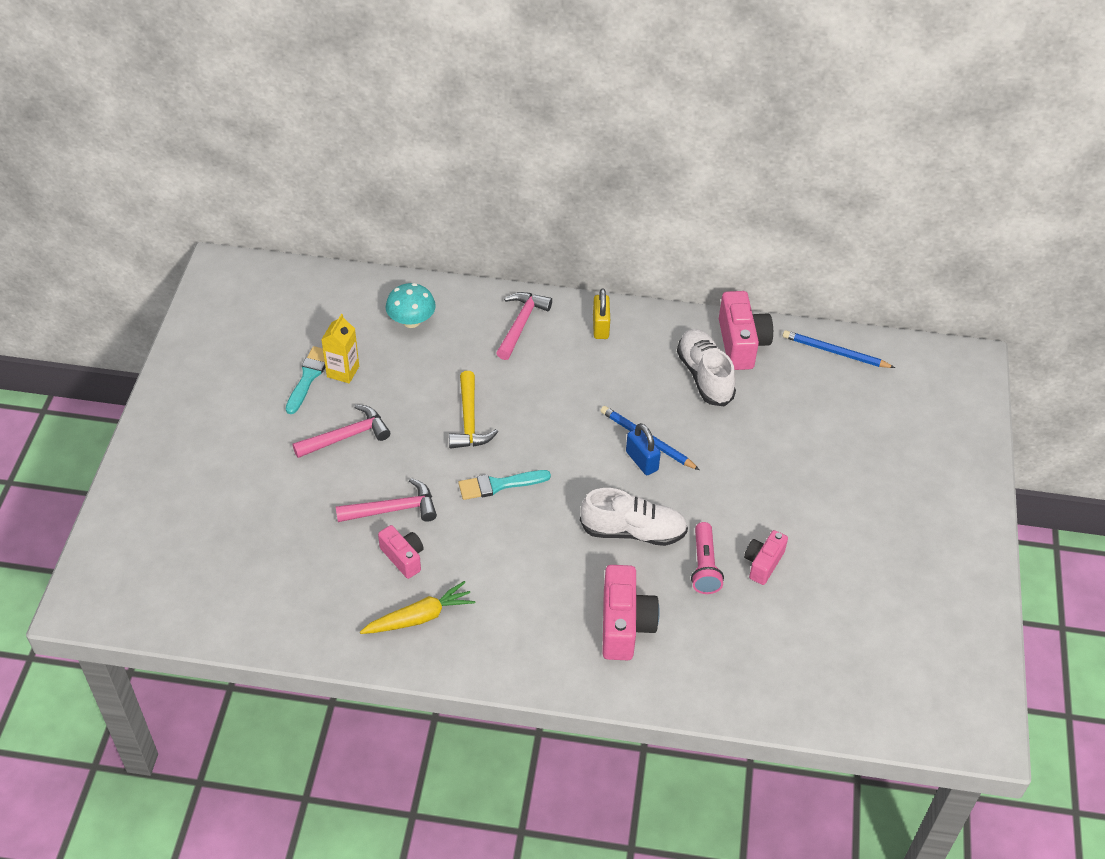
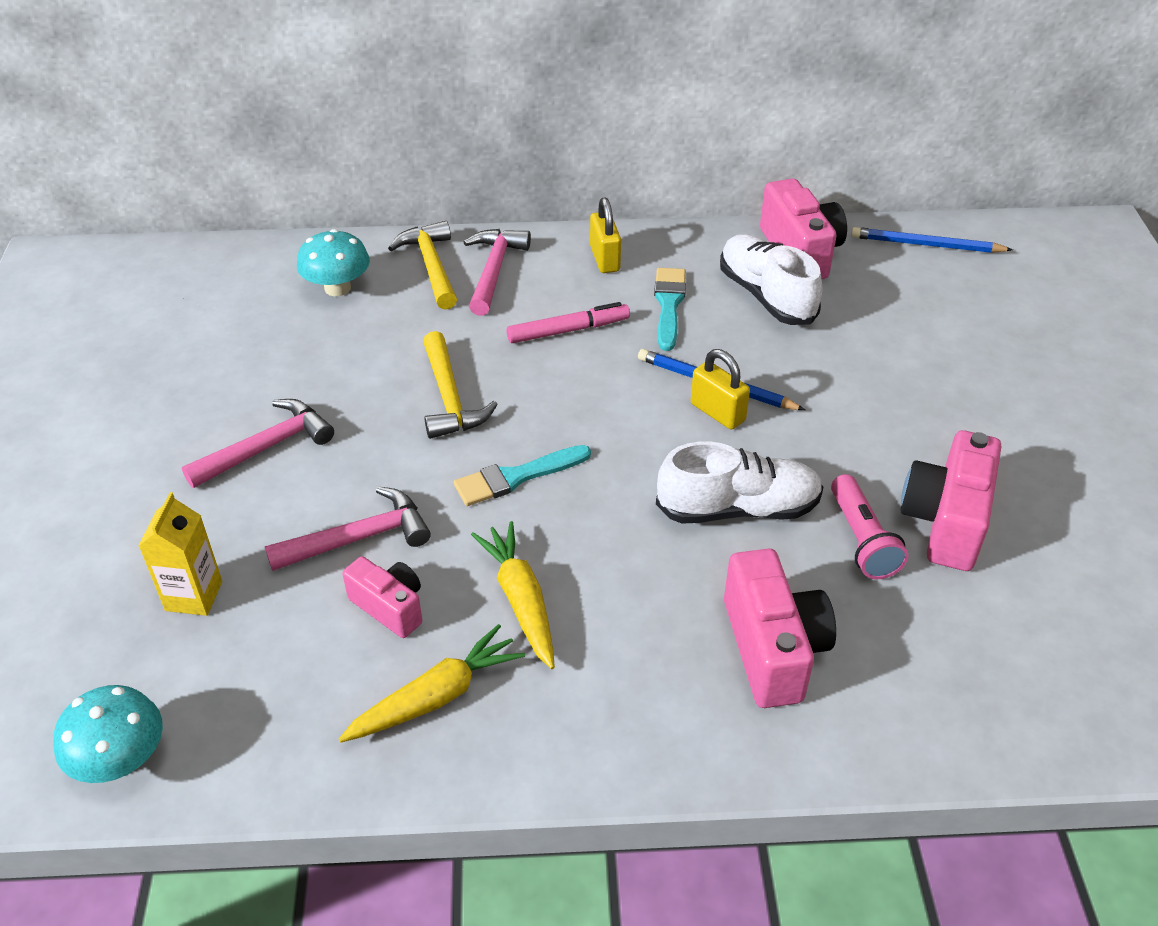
camera: 10 degrees left, 5 degrees down
(238, 620) = (121, 760): none -> turquoise mushroom
(308, 377) = (196, 378): turquoise brush -> turquoise brush (669, 305)
(343, 371) = (247, 363): yellow carton -> yellow carton (194, 596)
(479, 313) = (431, 266): none -> yellow hammer
(482, 568) = (520, 601): none -> yellow carrot
(560, 381) = (568, 330): none -> pink marker
(642, 461) = (717, 412): blue padlock -> yellow padlock
(763, 563) = (946, 521): pink camera -> pink camera, size x1.65

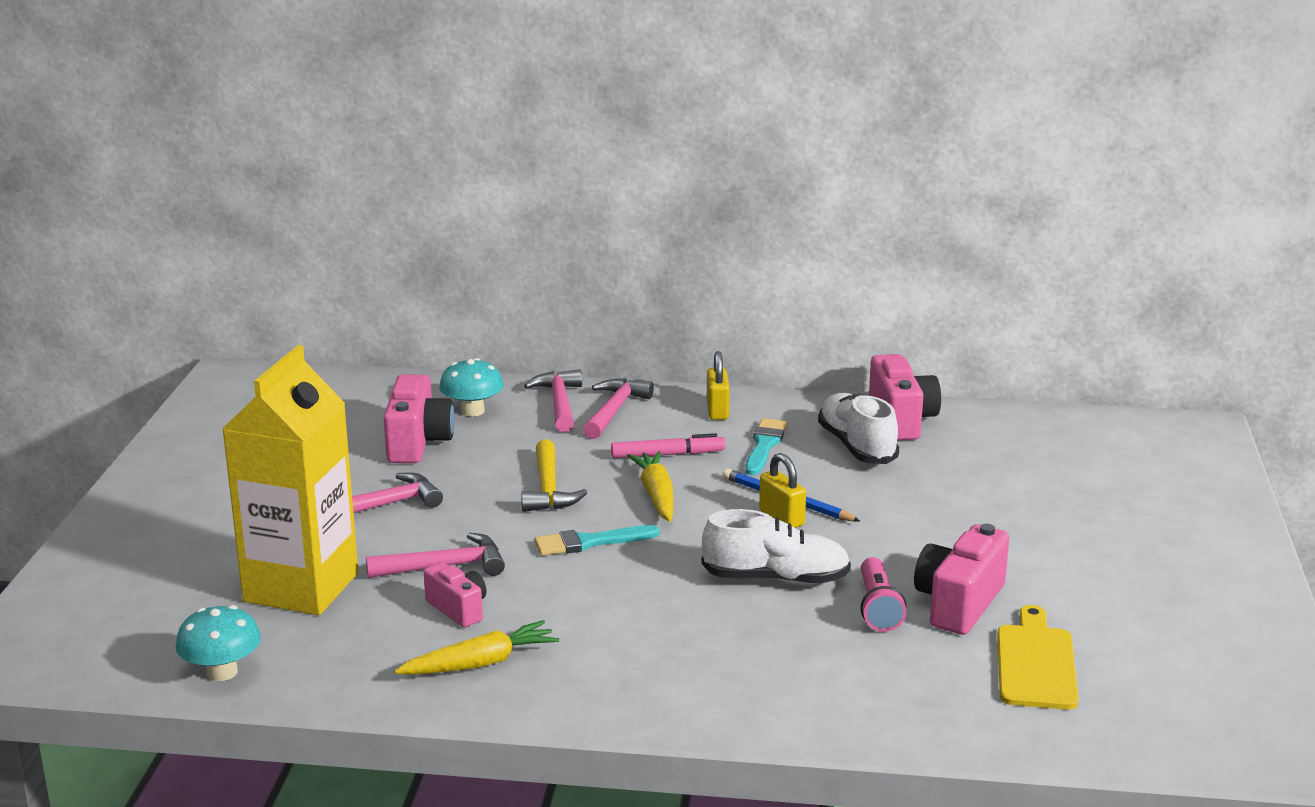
camera: 10 degrees right, 20 degrees down
(194, 596) = (301, 587): yellow carton -> yellow carton, size x2.29
(431, 266) = (559, 403): yellow hammer -> pink hammer
(520, 601) = (568, 616): yellow carrot -> yellow carrot (656, 495)
(772, 649) = (772, 664): pink camera -> pink camera (418, 442)
(926, 245) = (1023, 424): blue pencil -> none
(1057, 605) = (1036, 663): none -> yellow cutting board

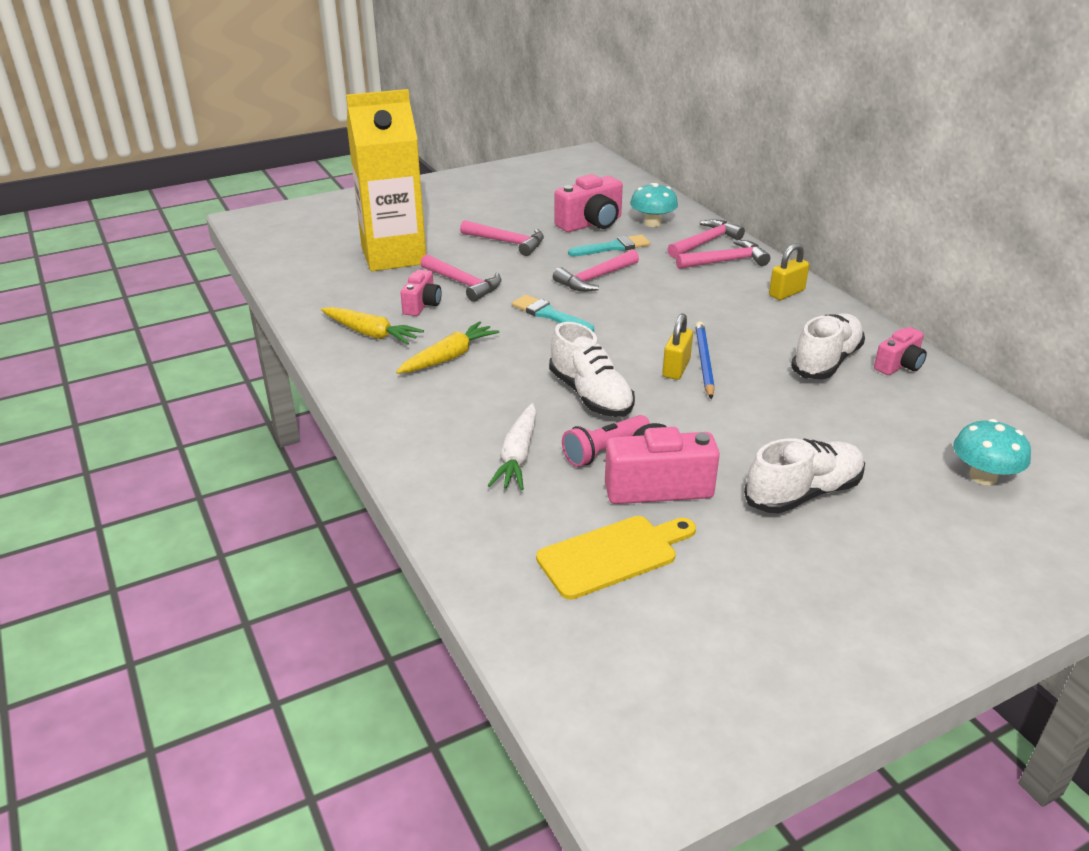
camera: 55 degrees right, 10 degrees up
(222, 672) = (289, 270): turquoise mushroom -> turquoise mushroom (983, 476)
(548, 489) = (595, 278): yellow hammer -> pink hammer
(656, 495) = (639, 314): yellow carrot -> yellow carrot (448, 357)
(667, 455) = (697, 298): pink marker -> none
(764, 445) = (767, 326): turquoise brush -> turquoise brush (613, 247)
(837, 656) = (518, 456): none -> white carrot
(901, 420) = (899, 365): pink camera -> pink camera, size x0.61
(1035, 543) = (803, 493): none -> white shoe

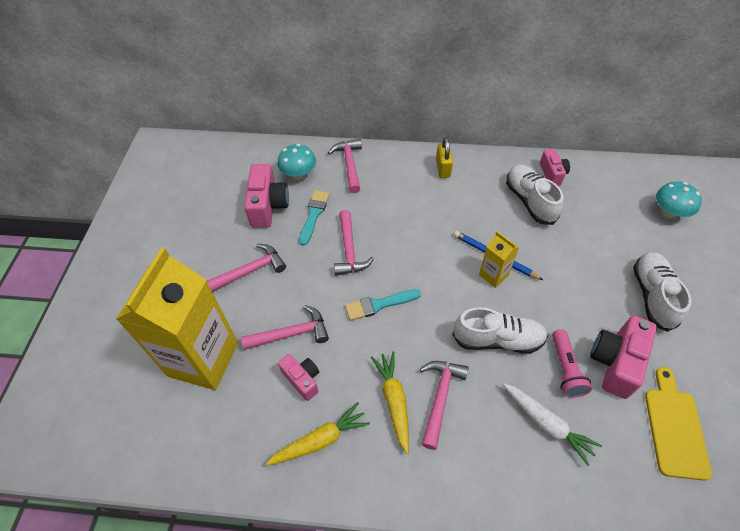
camera: 55 degrees left, 20 degrees up
(676, 368) = (493, 275): yellow padlock -> yellow carton
(726, 261) = (382, 171): pink hammer -> pink hammer (440, 398)

